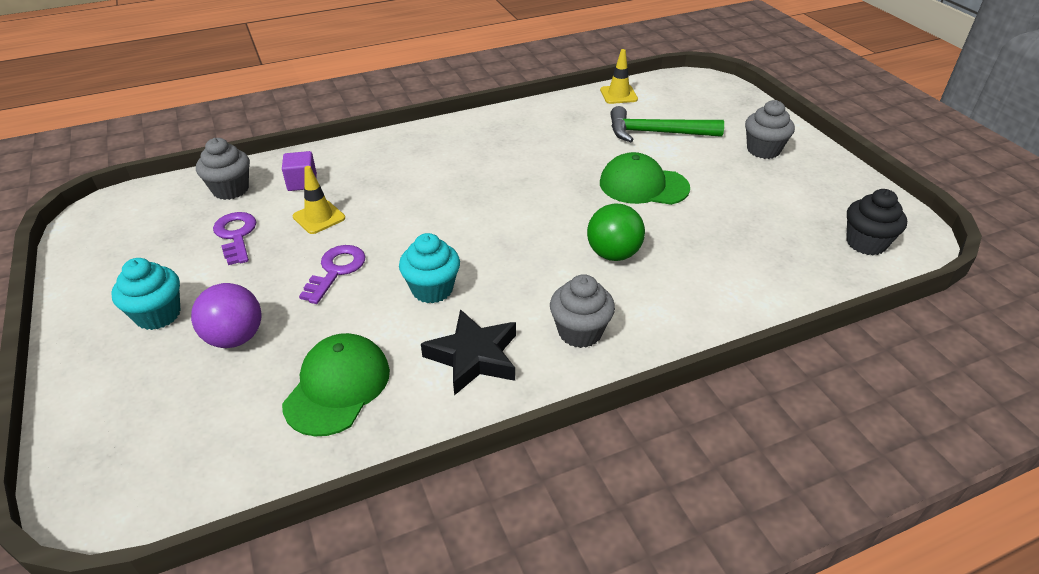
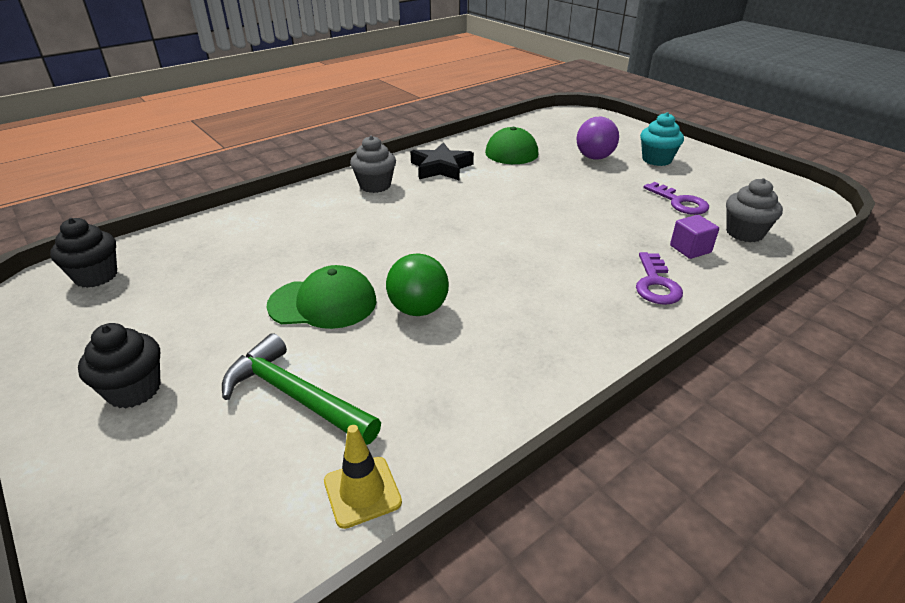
camera: 165 degrees right, 5 degrees down
(319, 217) = (632, 223): yellow traffic cone -> none
(336, 270) = (573, 193): purple key -> purple key (656, 284)
(432, 289) = (492, 192): turquoise cupcake -> none
(613, 254) = (354, 233): green ball -> green ball (418, 309)
(657, 133) = (295, 396): green hammer -> green hammer turned 135 degrees counterclockwise
(763, 150) = (134, 390): grey cupcake -> black cupcake

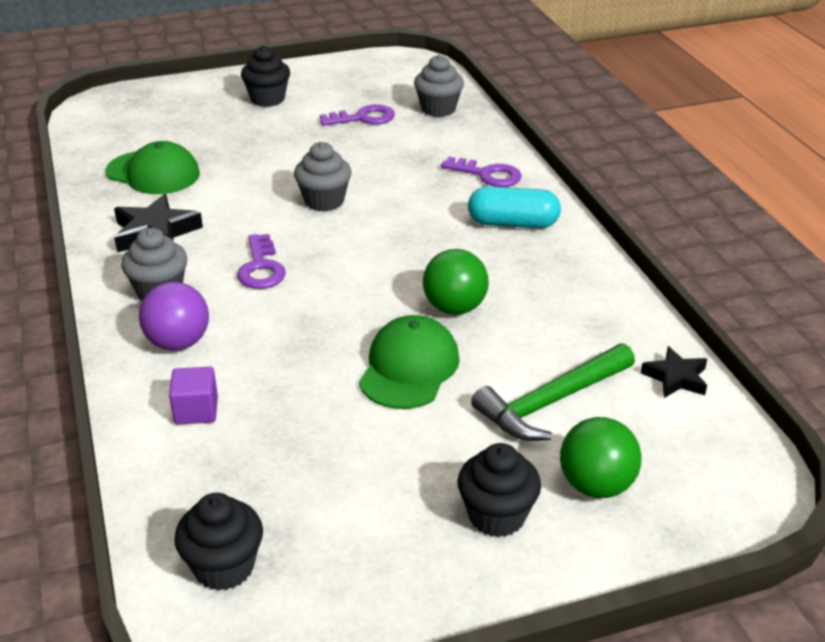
camera: 70 degrees left, 0 degrees up
(172, 450) = (596, 485): none -> green ball
(362, 491) = (676, 378): yellow traffic cone -> black star
(423, 212) = (261, 268): none -> purple key
(532, 215) = (324, 201): none -> grey cupcake
(581, 316) = (513, 223): none -> turquoise capsule
(594, 157) = (228, 130): purple ball -> purple ball (178, 343)
(656, 160) = (267, 99): turquoise cupcake -> black cupcake
(690, 249) = (446, 141): purple cube -> purple cube (196, 410)

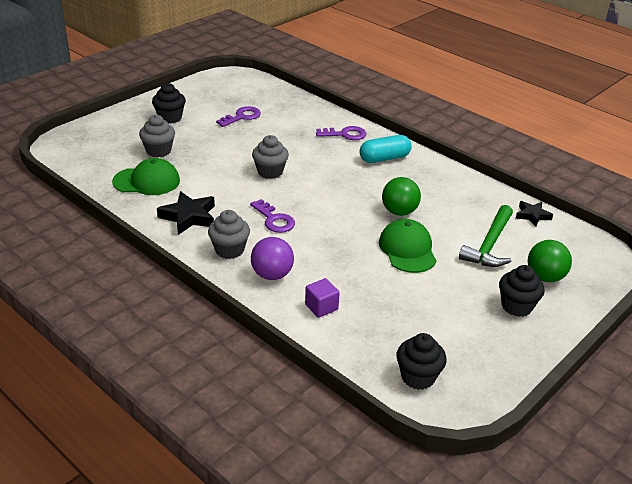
camera: 30 degrees left, 0 degrees up
(438, 109) = (280, 102): grey cupcake -> grey cupcake (158, 151)

